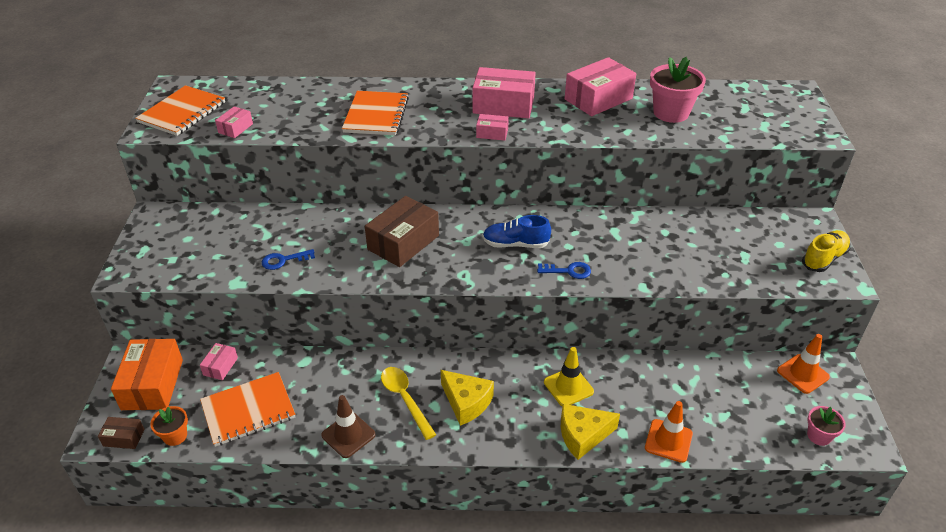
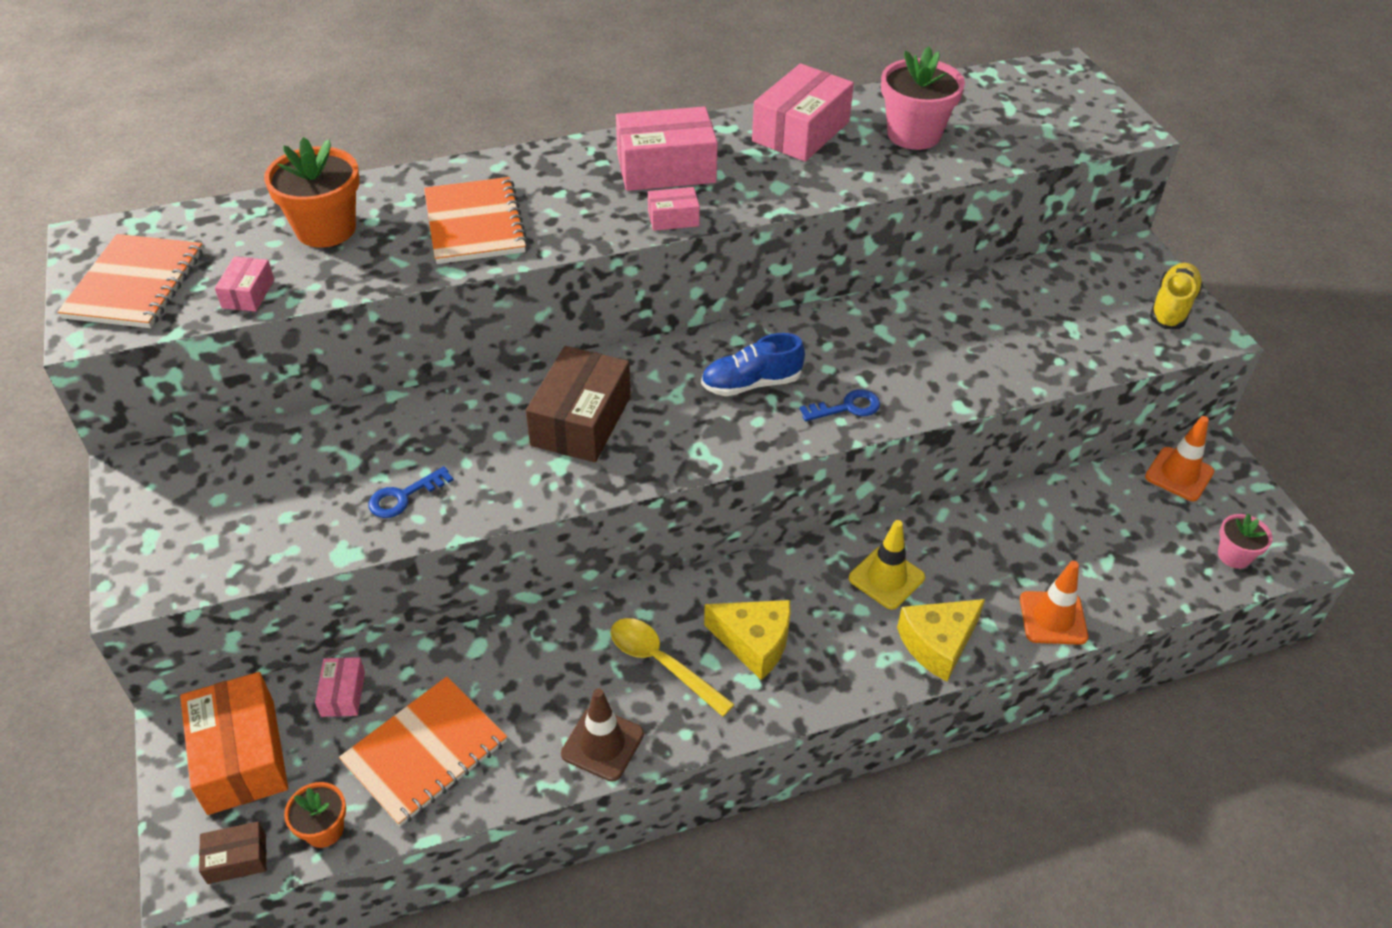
camera: 20 degrees left, 5 degrees up
(294, 103) = (326, 229): none -> orange flower pot

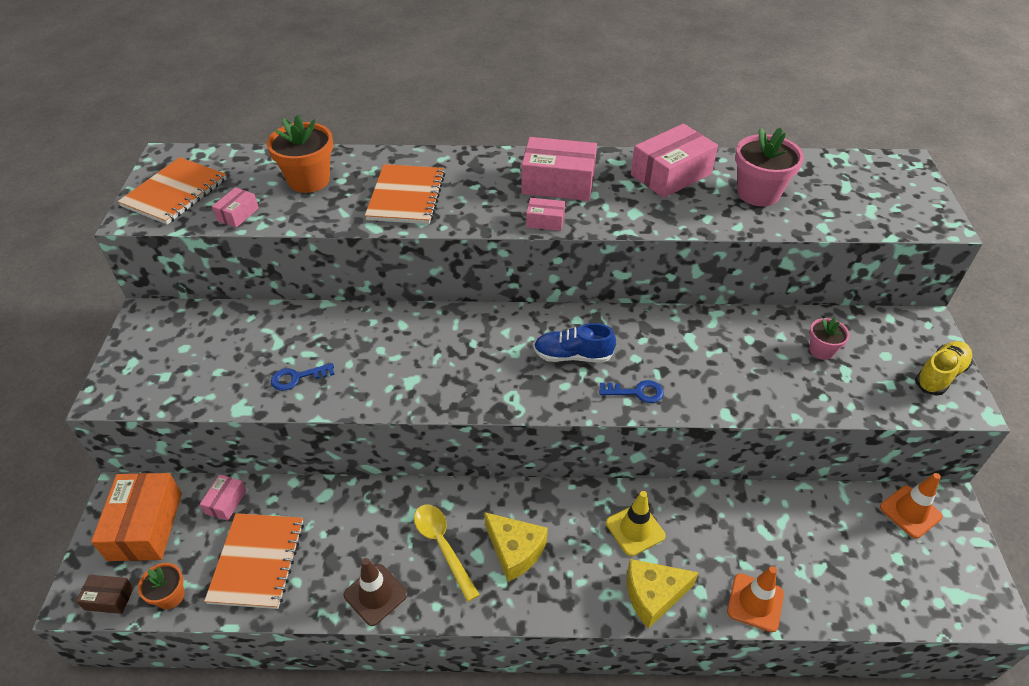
camera: 20 degrees right, 0 degrees up
(425, 752) = (257, 561): orange notebook -> orange notebook turned 60 degrees counterclockwise
(581, 421) = (440, 353): brown box -> none
(1234, 556) = (933, 596): pink flower pot -> pink flower pot (821, 350)

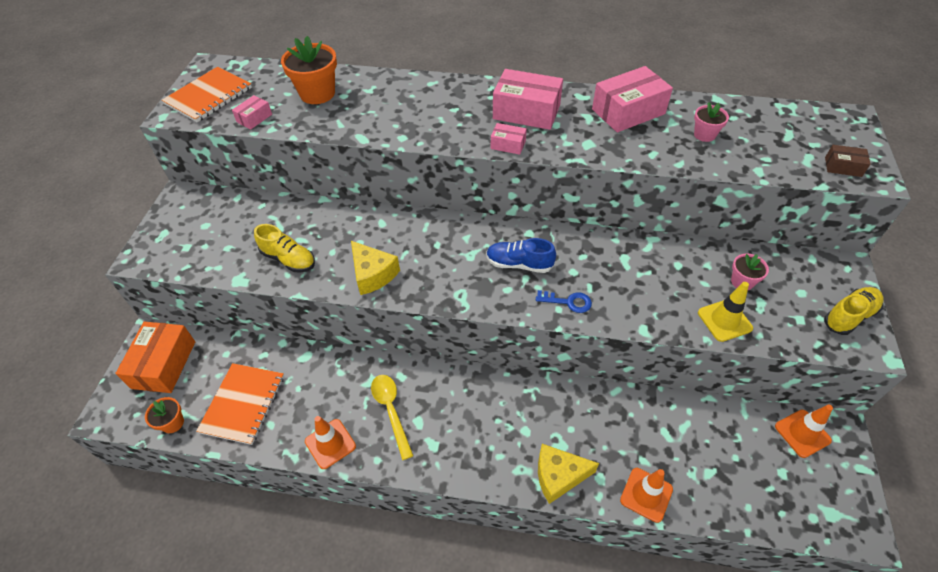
camera: 10 degrees right, 5 degrees up
(109, 598) = (127, 418): brown box -> brown box (843, 167)
(226, 502) = (227, 353): pink box -> none
(297, 378) = (288, 259): blue key -> yellow shoe
(375, 594) = (330, 444): brown traffic cone -> orange traffic cone
(406, 196) = (394, 114): orange notebook -> none
(515, 550) = (449, 422): yellow cheese -> yellow cheese (373, 274)
(635, 529) = (553, 417): yellow traffic cone -> yellow traffic cone (724, 320)
(758, 193) = (704, 135): pink flower pot -> pink flower pot, size x0.56

